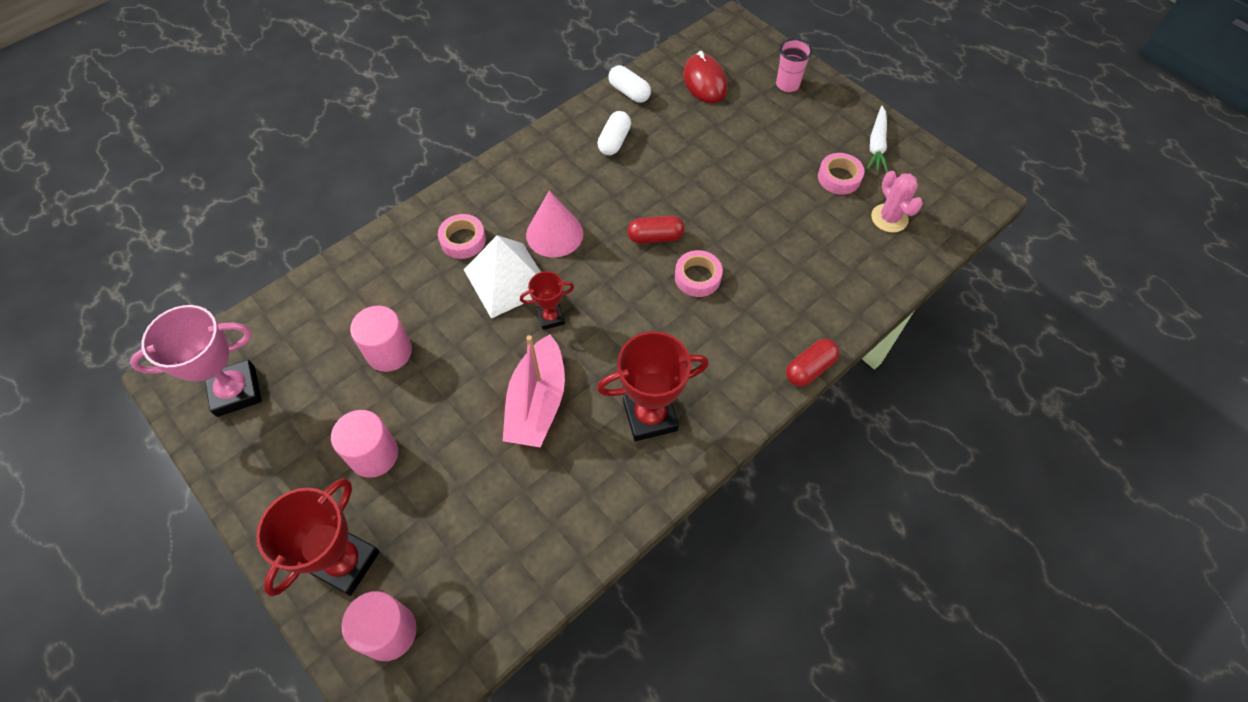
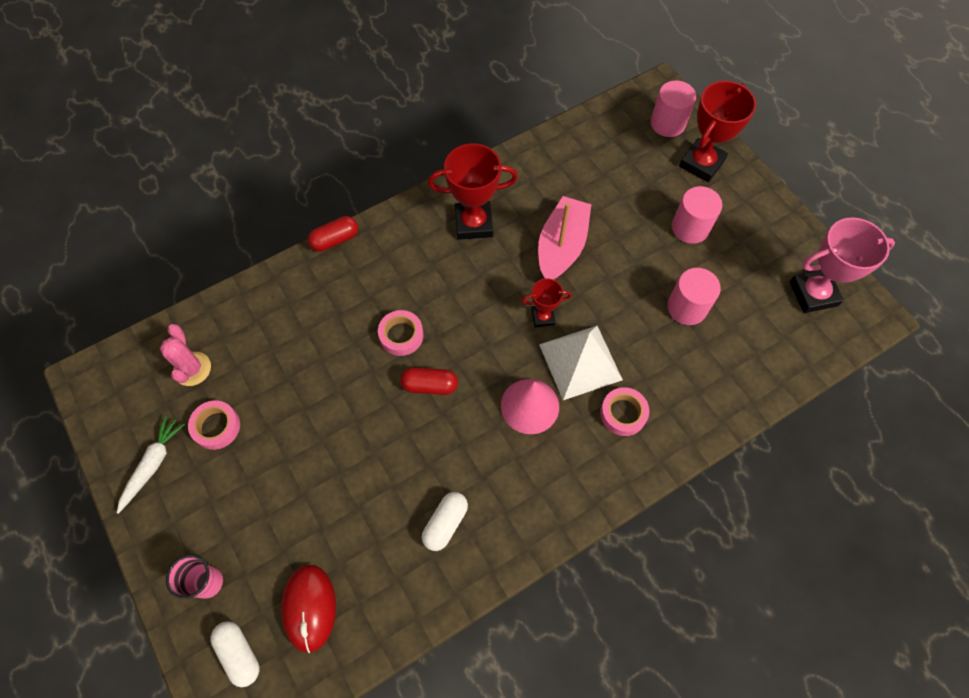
camera: 170 degrees left, 5 degrees up
(629, 92) = (410, 605): white capsule -> white capsule (239, 653)

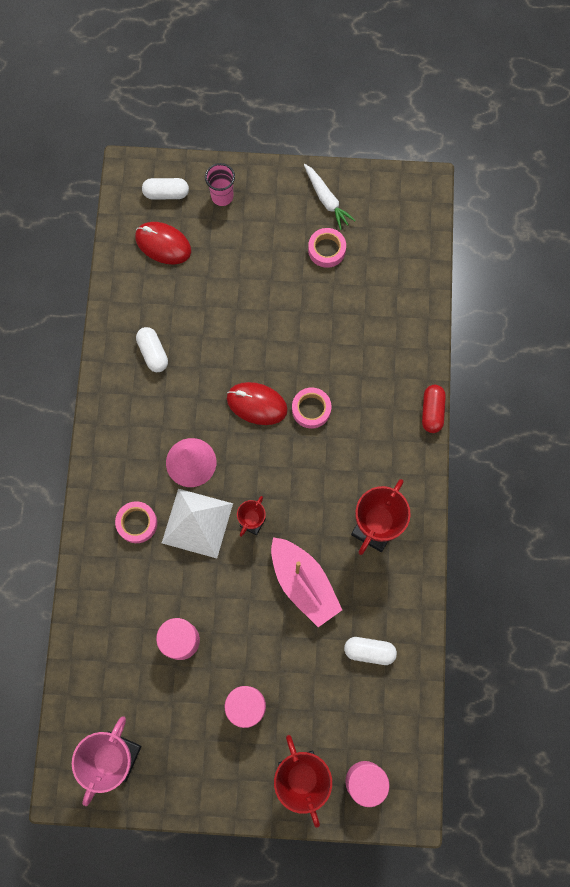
camera: 125 degrees right, 10 degrees up
(192, 369) = (384, 255): pink cactus -> none
(430, 385) = (257, 404): red capsule -> red mouse
(574, 172) = (369, 651): none -> white capsule

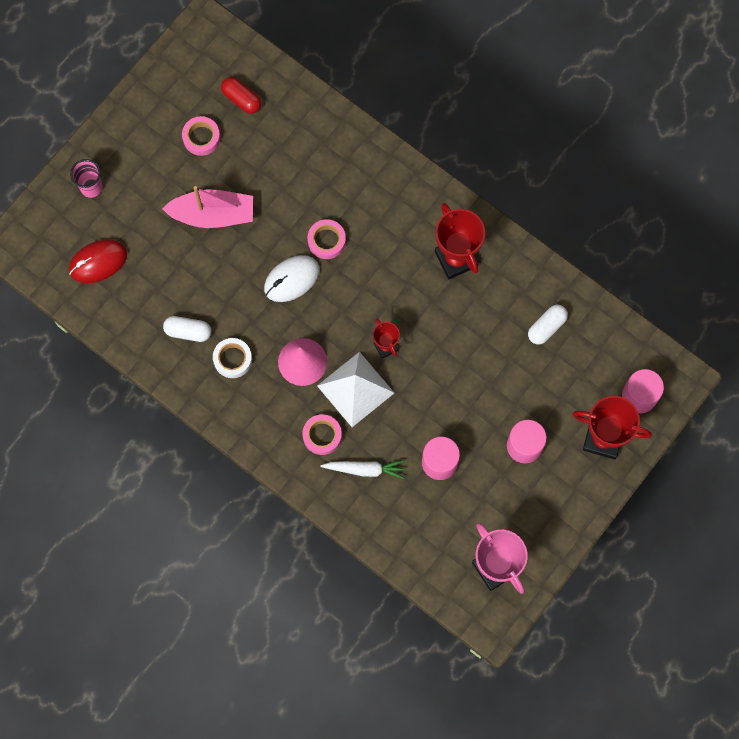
camera: 55 degrees left, 0 degrees up
(154, 404) = (232, 359): none -> white tape
(166, 193) = (54, 230): white capsule -> none
(257, 404) = (291, 279): red mouse -> white mouse
(303, 583) = (461, 340): pink boat -> pink boat (213, 214)
(326, 200) = (158, 108): white carrot -> white carrot (365, 469)
(432, 411) = (395, 152): red capsule -> red capsule (241, 99)

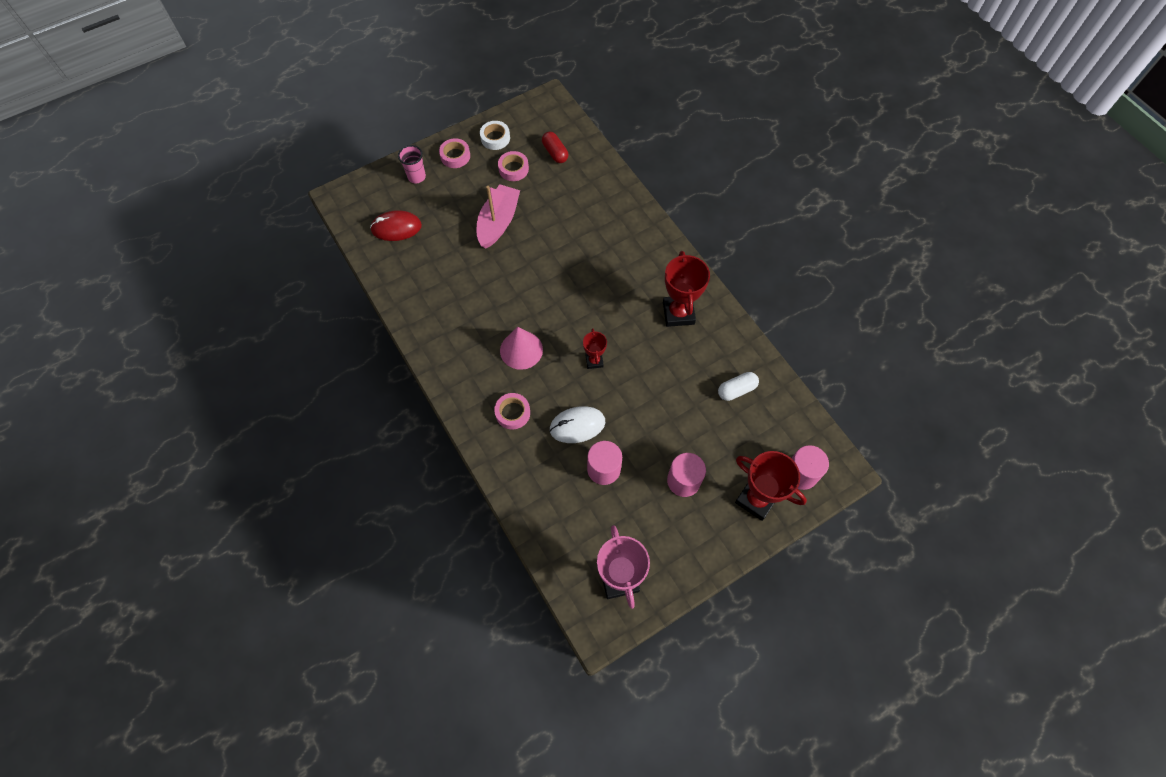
camera: 20 degrees right, 10 degrees down
(188, 331) = (440, 298): white capsule -> none
(213, 214) = (498, 222): pink boat -> pink boat turned 90 degrees counterclockwise
(232, 359) = (466, 330): white tape -> white tape (495, 138)
(291, 279) = (539, 286): white mouse -> white mouse (577, 426)
(326, 241) = (578, 267): pink tape -> pink tape (455, 156)
(355, 389) = (556, 385): white pyramid -> none
(365, 469) = (537, 453): white carrot -> none

